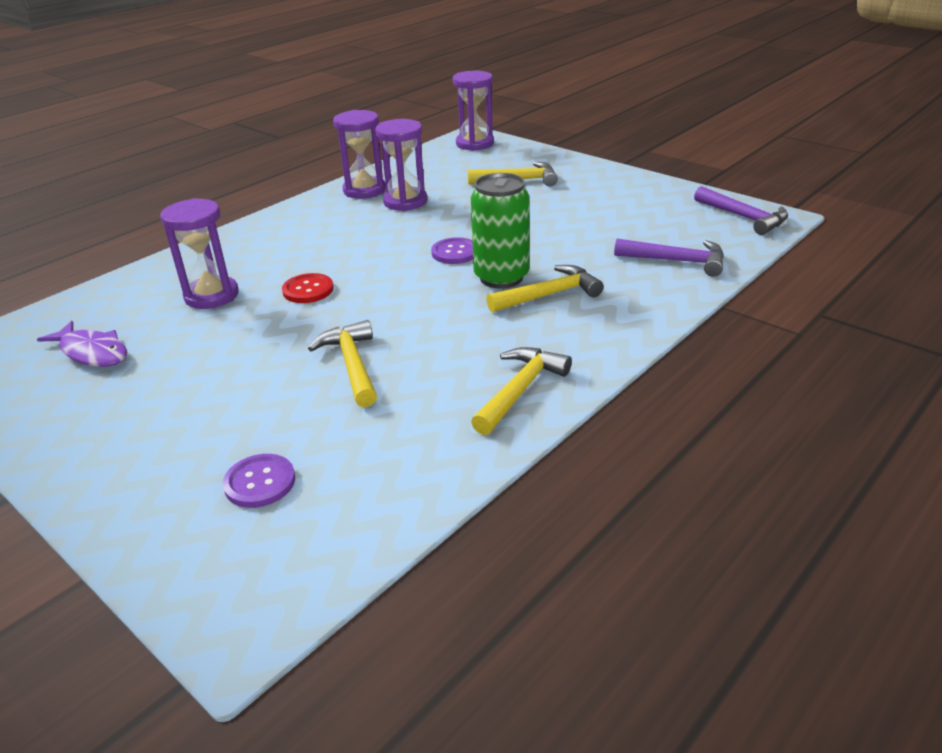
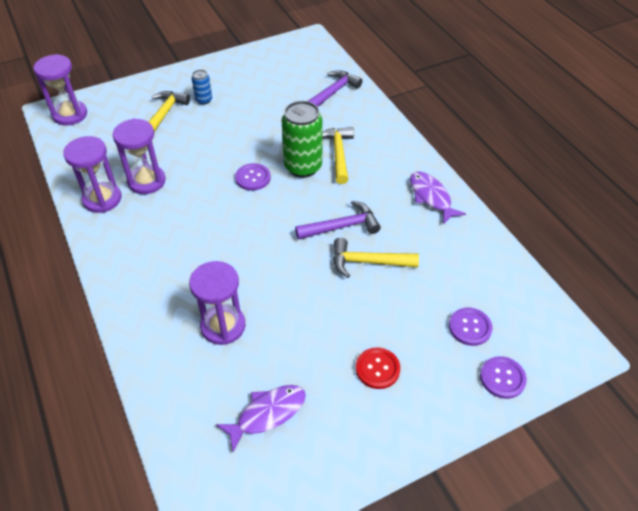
camera: 70 degrees left, 15 degrees up
(165, 536) = (502, 378): none -> purple button
(308, 290) = (253, 266): red button -> red button (377, 369)
(520, 390) = (431, 197): yellow hammer -> purple fish
(566, 192) = (204, 100): none -> blue can
(743, 217) = (300, 49): purple hammer -> purple hammer (342, 226)

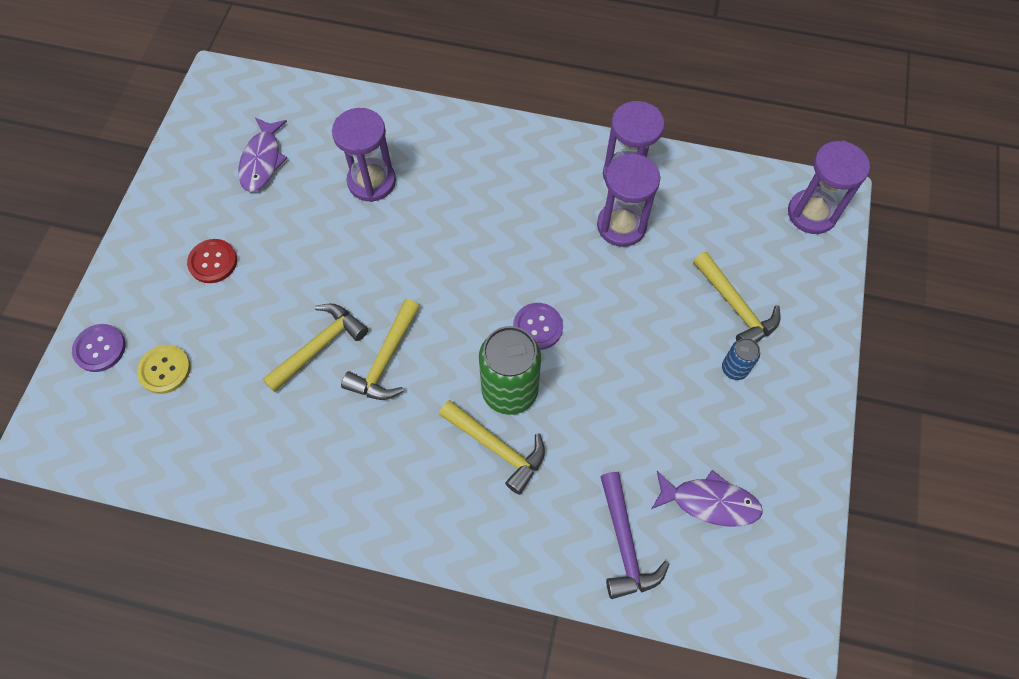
camera: 130 degrees right, 15 degrees up
(342, 226) = (385, 360): purple hammer -> yellow hammer
(431, 197) = (335, 490): purple fish -> purple fish (710, 502)
(470, 327) = (165, 370): purple button -> yellow button

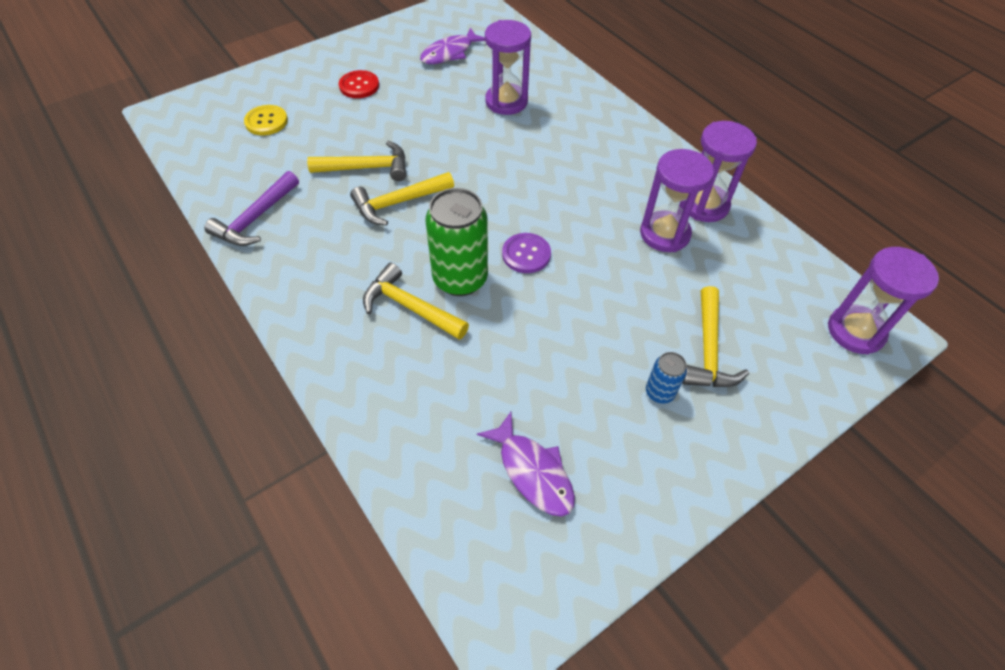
camera: 40 degrees right, 10 degrees down
(100, 348) = (247, 89): purple button -> none
(497, 448) = (410, 307): yellow hammer -> yellow hammer turned 135 degrees clockwise
(624, 544) = (430, 444): purple hammer -> purple hammer (255, 218)

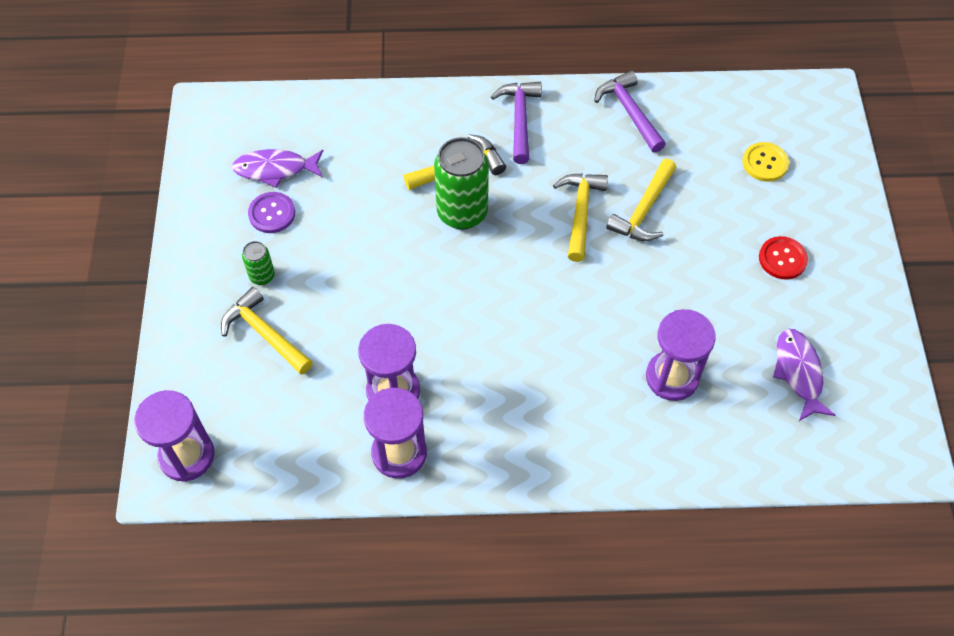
camera: 125 degrees right, 5 degrees up
(314, 292) = (520, 119): none -> purple hammer
(526, 254) = (452, 271): purple button -> purple button (272, 213)
(659, 392) = (262, 276): blue can -> green can

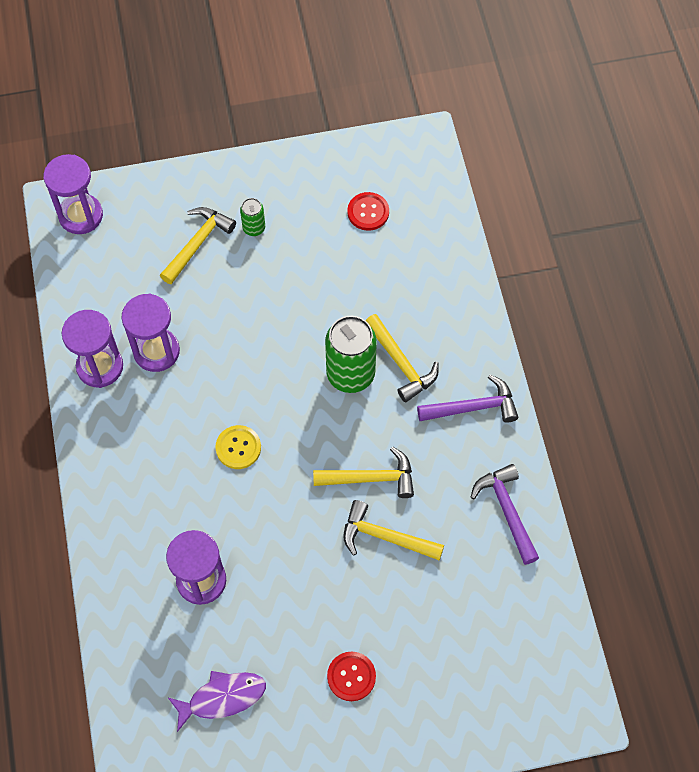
camera: 80 degrees right, 5 degrees up
(272, 213) = (319, 220): purple button -> none
(275, 169) = (368, 212): purple fish -> red button
(630, 112) = (507, 511): purple hammer -> purple hammer turned 75 degrees counterclockwise
(765, 163) = (470, 653): yellow button -> yellow button (238, 448)

